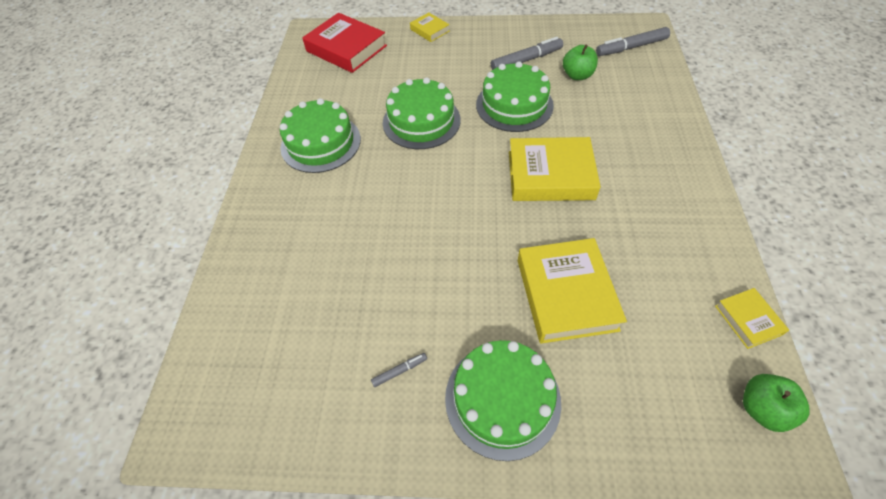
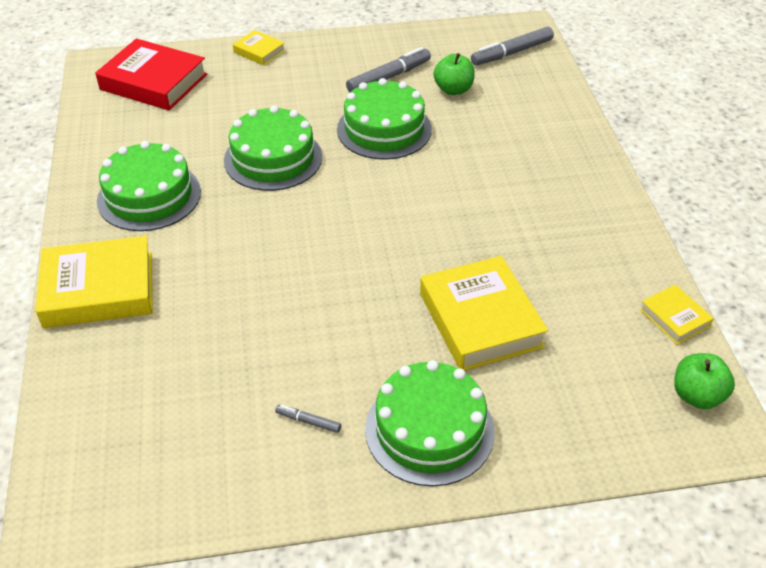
camera: 15 degrees left, 10 degrees down
(399, 371) = (308, 421): grey marker -> grey marker turned 120 degrees counterclockwise
(550, 175) = (441, 201): yellow book -> yellow book (99, 289)

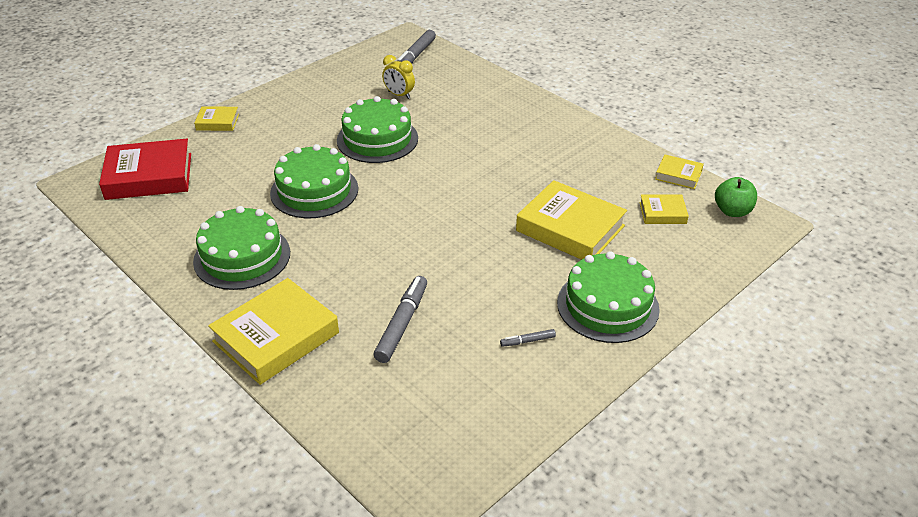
camera: 35 degrees left, 5 degrees down
(389, 77) = (342, 103): grey marker -> grey marker (402, 324)
(453, 89) = (399, 95): green apple -> yellow clock
(606, 354) = (662, 213): none -> yellow book

